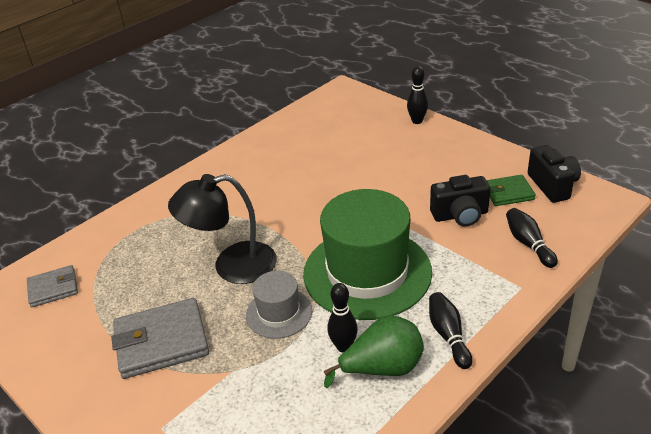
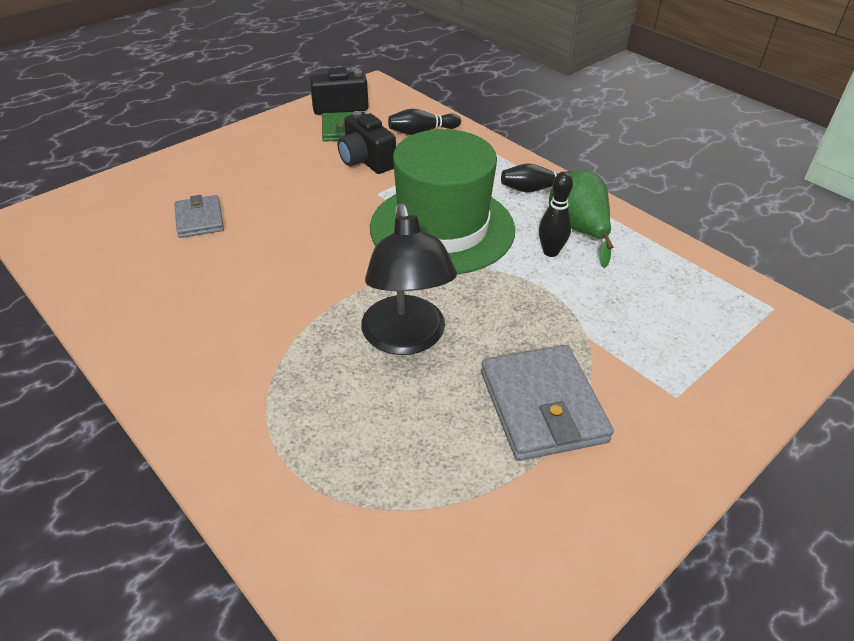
camera: 90 degrees left, 5 degrees up
(53, 288) = (413, 575): grey wallet -> grey wallet (199, 219)
(279, 313) = (498, 297): grey hat -> none
(417, 121) = (166, 166): black bowling pin -> none
(460, 215) = (366, 161): black camera -> black camera turned 150 degrees clockwise

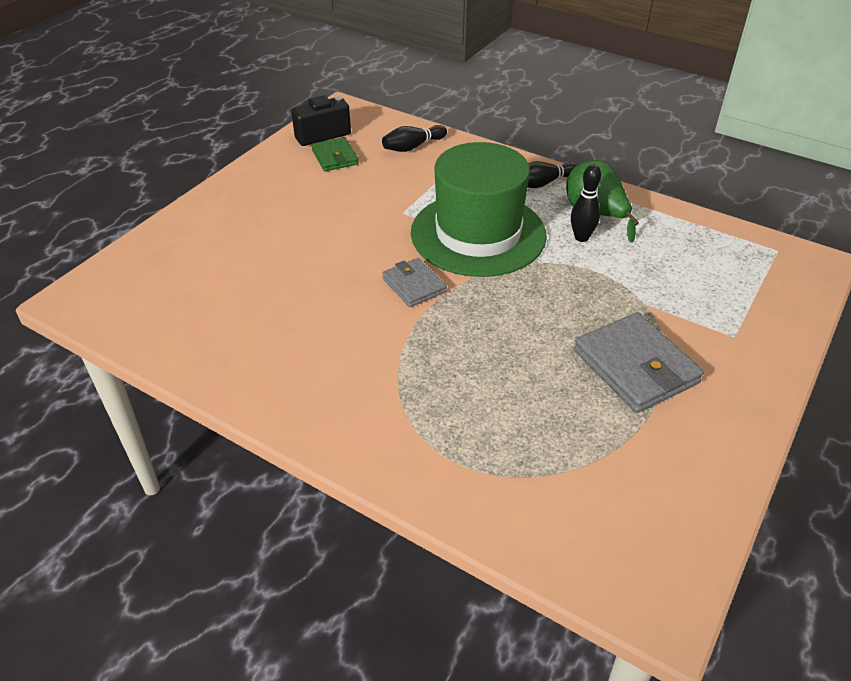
camera: 15 degrees left, 0 degrees up
(199, 219) = (248, 267): grey wallet -> grey wallet (414, 285)
(366, 161) = (375, 183): black camera -> none
(406, 339) = (497, 336): black lamp -> none

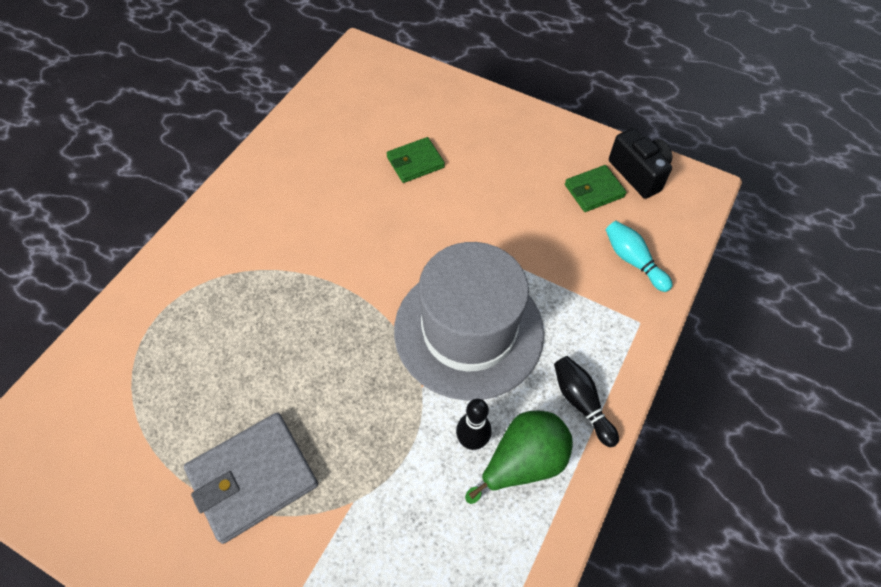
camera: 85 degrees right, 15 degrees up
(271, 259) = (415, 162): none -> green wallet
(413, 147) = (633, 261): black bowling pin -> turquoise bowling pin
(414, 285) = (380, 275): grey wallet -> none
(478, 234) = (468, 331): green hat -> grey hat

